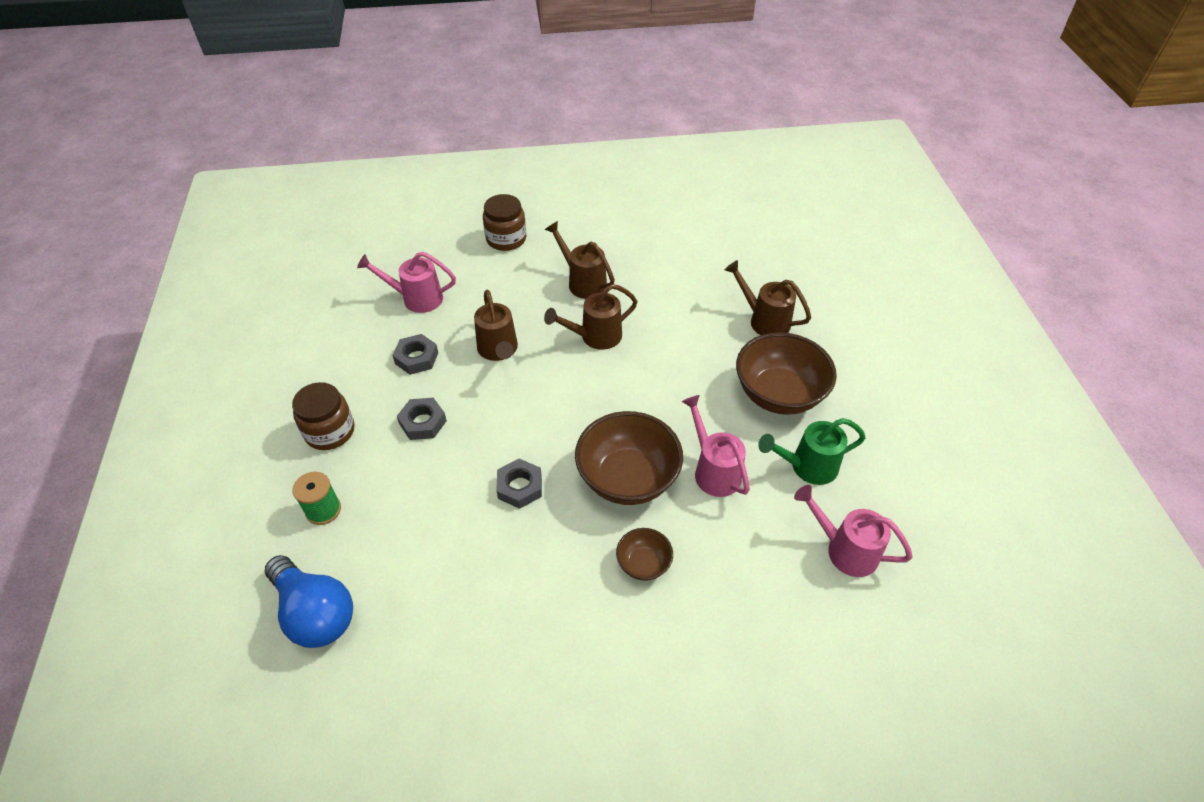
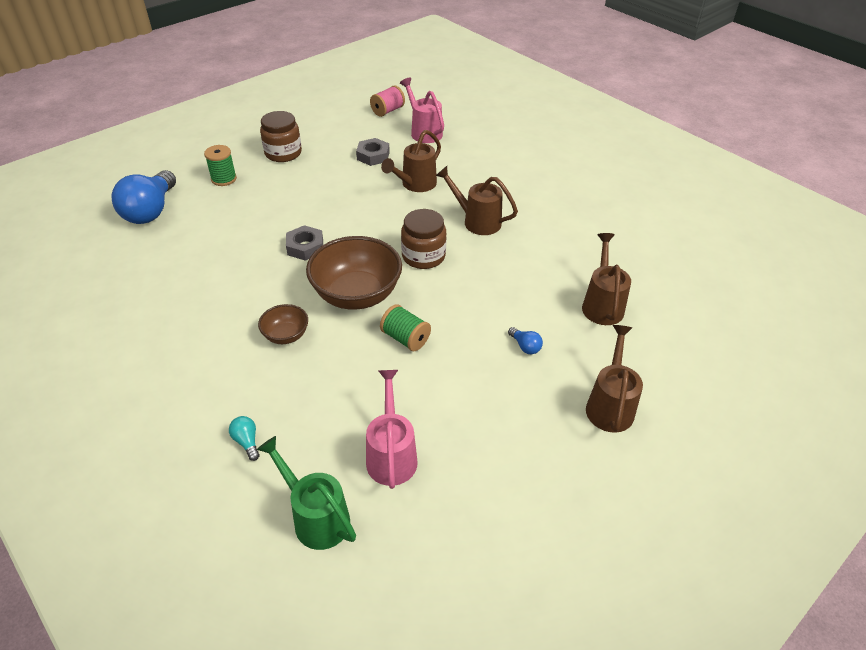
camera: 55 degrees right, 5 degrees down
(346, 306) = (387, 111): none -> pink spool
(423, 422) = (322, 183): grey nut -> none
(506, 239) = (524, 140): brown jar -> brown jar (423, 256)
(583, 282) = (525, 191): brown watering can -> brown watering can (610, 405)
(713, 470) = (405, 338): pink watering can -> green spool
(767, 659) = (247, 441): none -> turquoise light bulb
(778, 394) = (525, 346): brown bowl -> blue light bulb
(807, 466) = (461, 395): green watering can -> green watering can (316, 517)

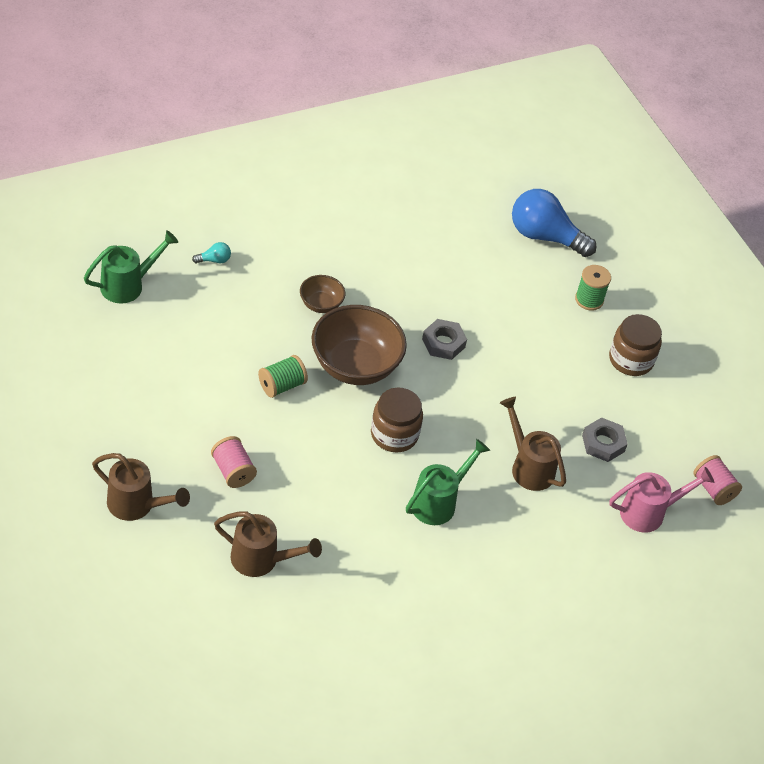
camera: 100 degrees right, 5 degrees up
(391, 454) = (160, 341): pink watering can -> none
(477, 221) = (439, 502): brown watering can -> green watering can
(525, 346) = (233, 471): blue light bulb -> pink spool

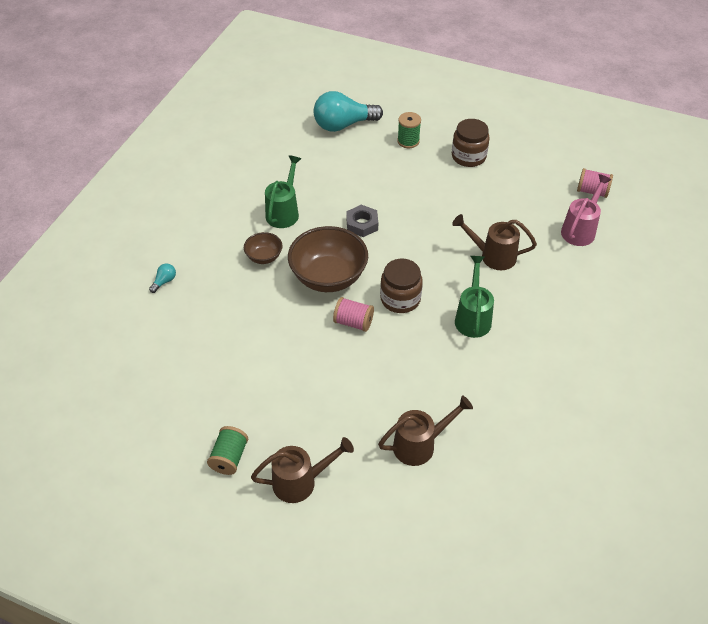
camera: 35 degrees left, 0 degrees up
(128, 285) = (124, 341): green watering can -> green watering can (284, 212)
(233, 471) = (334, 404): pink spool -> pink spool (353, 322)
(282, 385) = (300, 324): green spool -> green spool (229, 457)
(545, 236) = (343, 125): blue light bulb -> turquoise light bulb
(603, 443) = (512, 211): grey nut -> none

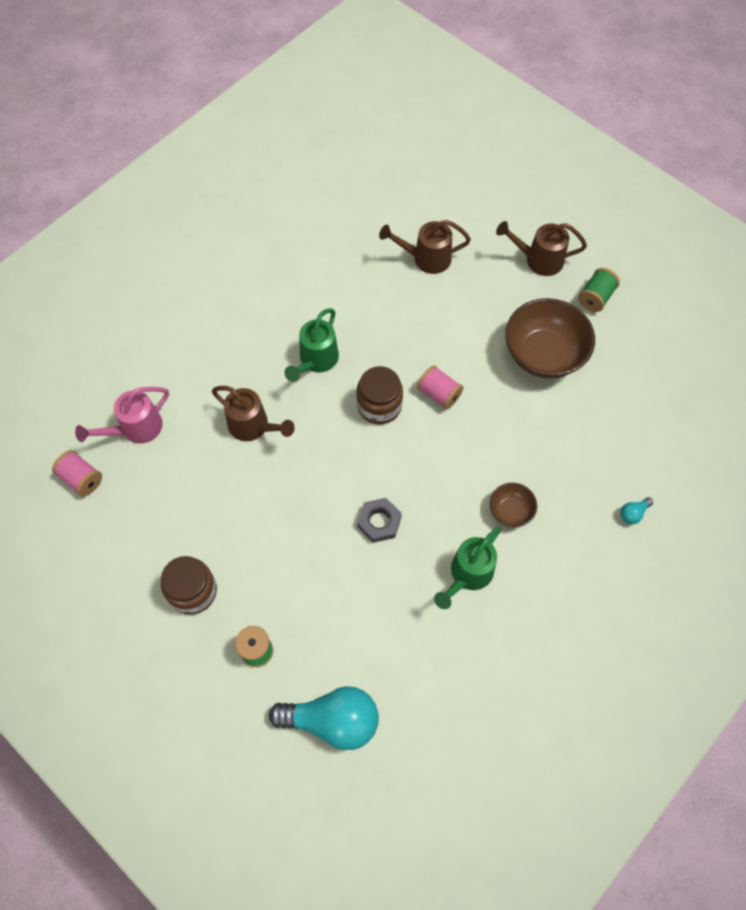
camera: 160 degrees left, 15 degrees up
(328, 277) = (445, 458): brown bowl -> brown bowl (543, 355)

